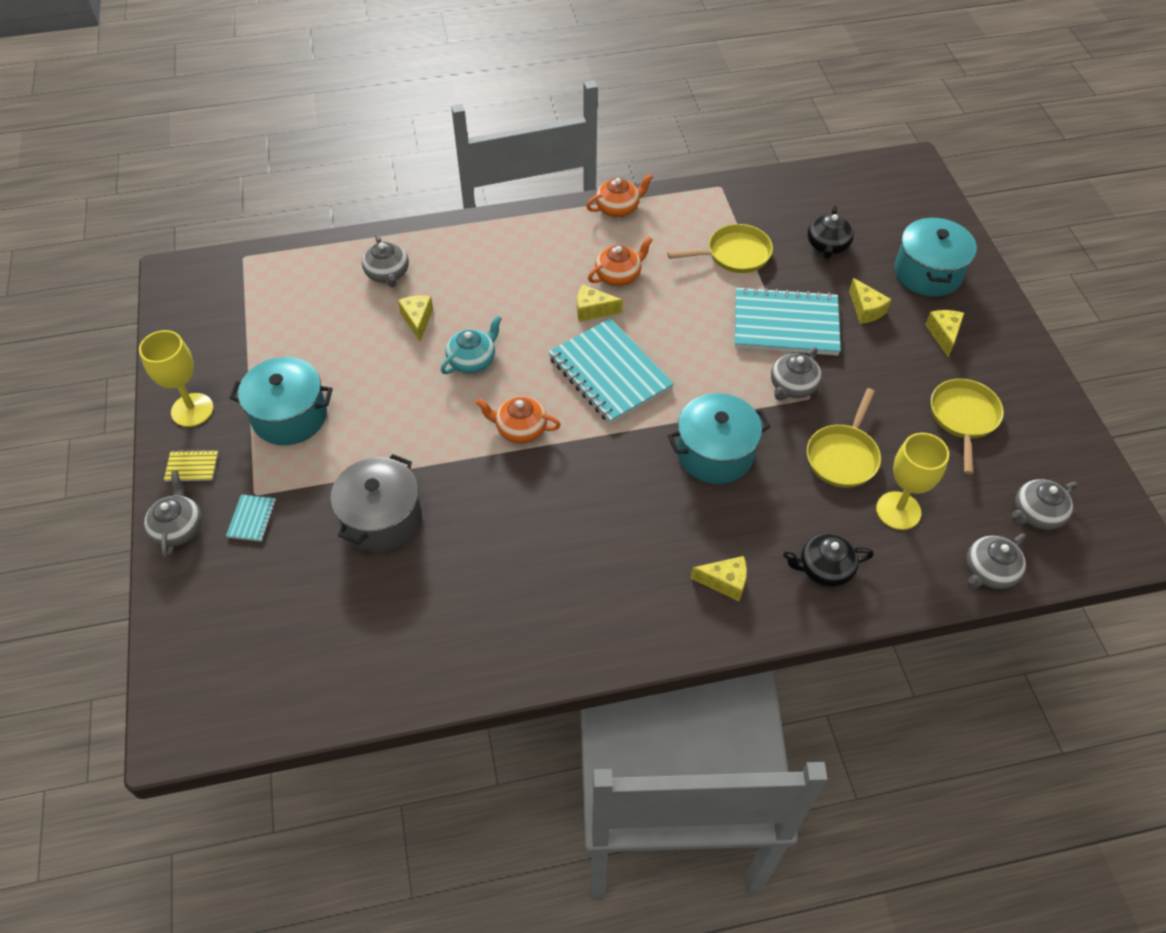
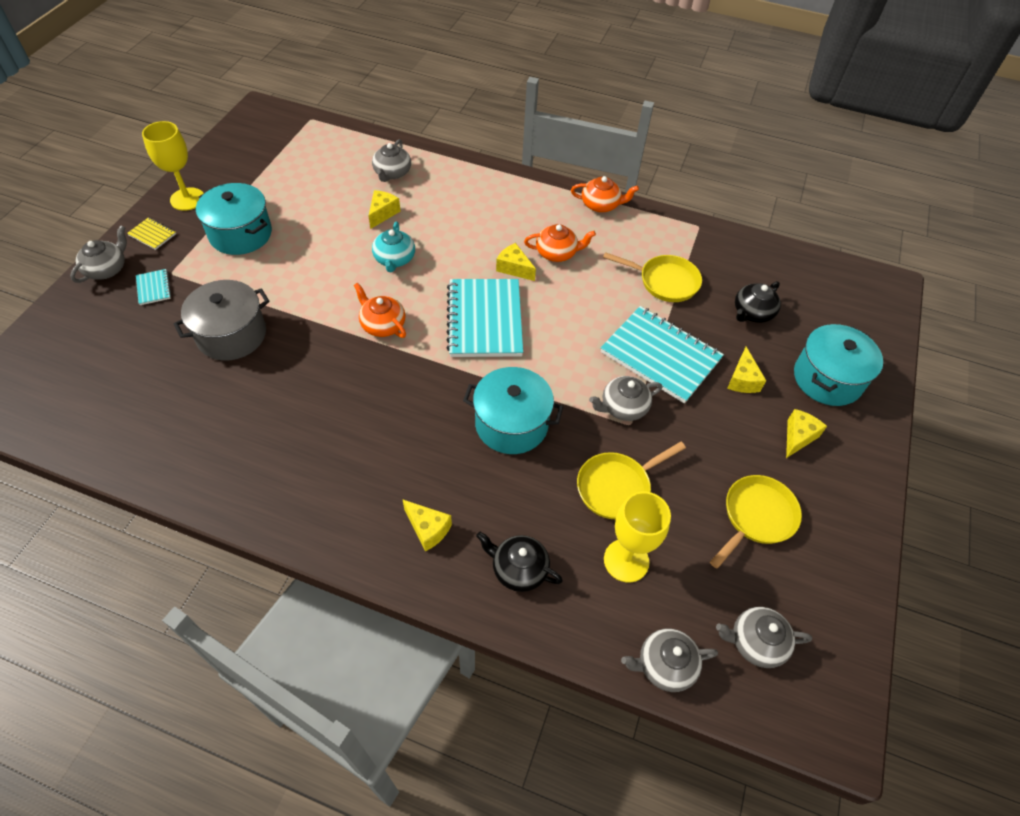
camera: 30 degrees right, 0 degrees up
(252, 519) = (154, 288): turquoise notebook -> turquoise notebook turned 60 degrees counterclockwise
(472, 360) = (394, 259): turquoise teapot -> turquoise teapot turned 105 degrees clockwise

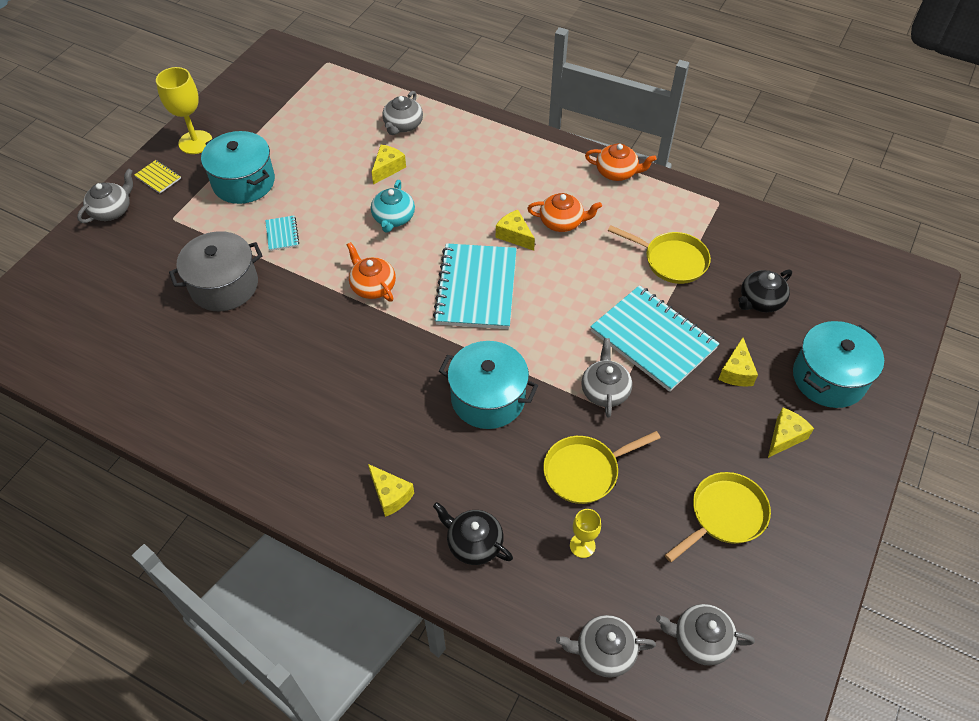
camera: 10 degrees right, 0 degrees up
(154, 288) = (154, 233): turquoise notebook -> turquoise notebook (282, 234)
(623, 407) = (605, 390): grey teapot -> grey teapot turned 105 degrees clockwise
(626, 560) = (582, 545): yellow goblet -> yellow goblet, size x0.56

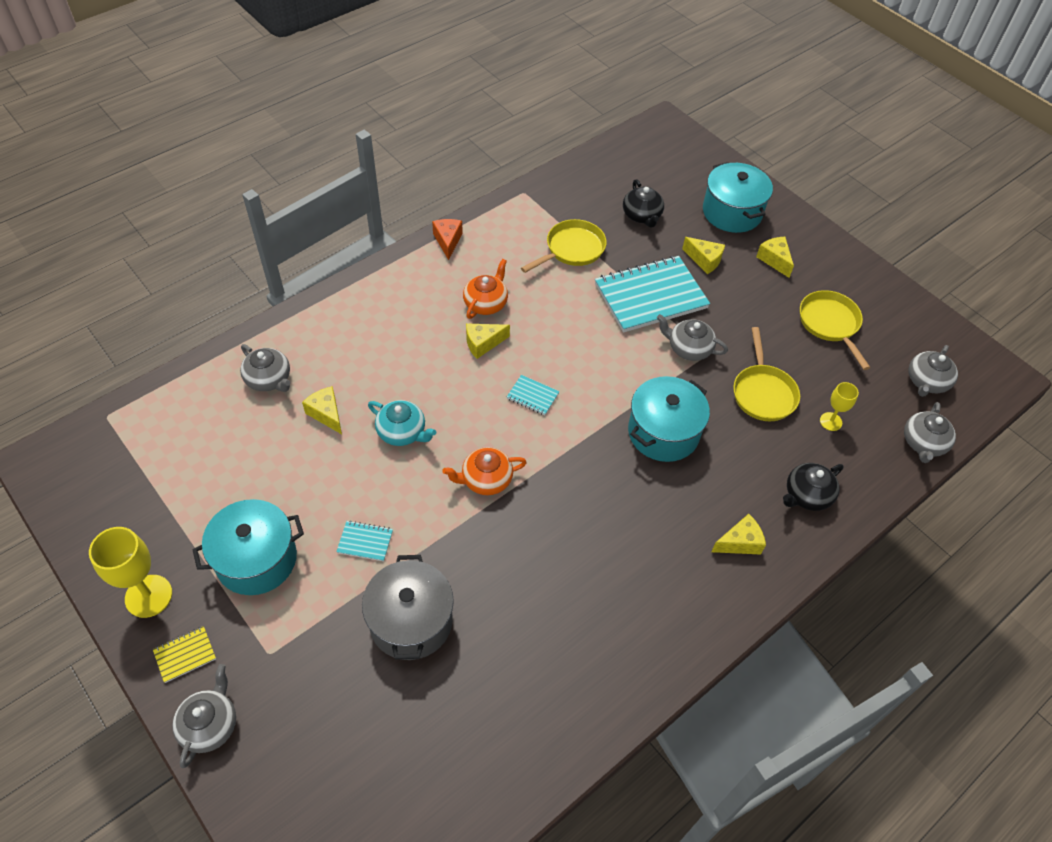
camera: 70 degrees left, 0 degrees up
(112, 210) = (210, 724): grey teapot -> grey teapot turned 45 degrees clockwise
(476, 288) = (532, 396): turquoise notebook -> turquoise notebook, size x0.42
(617, 172) = (448, 241): orange teapot -> orange cheese

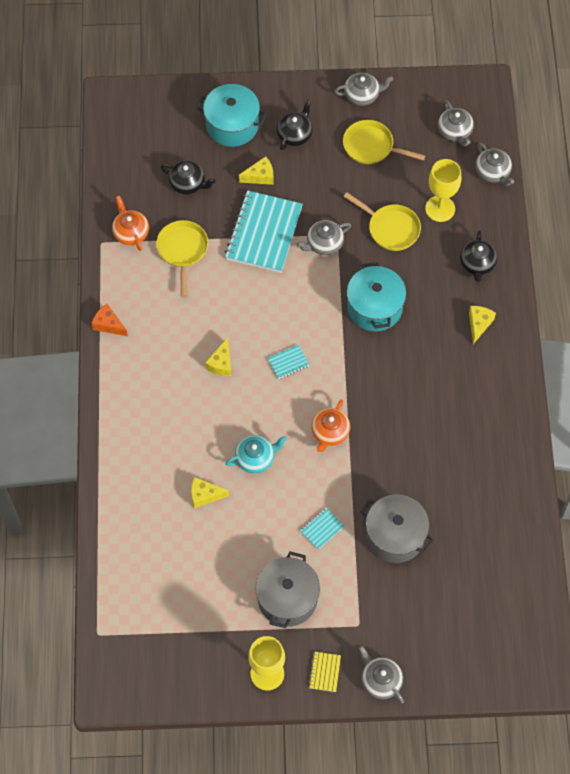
camera: 50 degrees left, 10 degrees up
(256, 559) = (287, 598): turquoise pot -> grey pot
(269, 379) = (146, 515): grey teapot -> grey teapot (362, 95)
(486, 303) = (187, 338): orange teapot -> orange teapot (131, 232)
(774, 260) = (295, 134): yellow cheese -> black teapot
(830, 421) = (440, 208): yellow goblet -> yellow goblet, size x1.77

